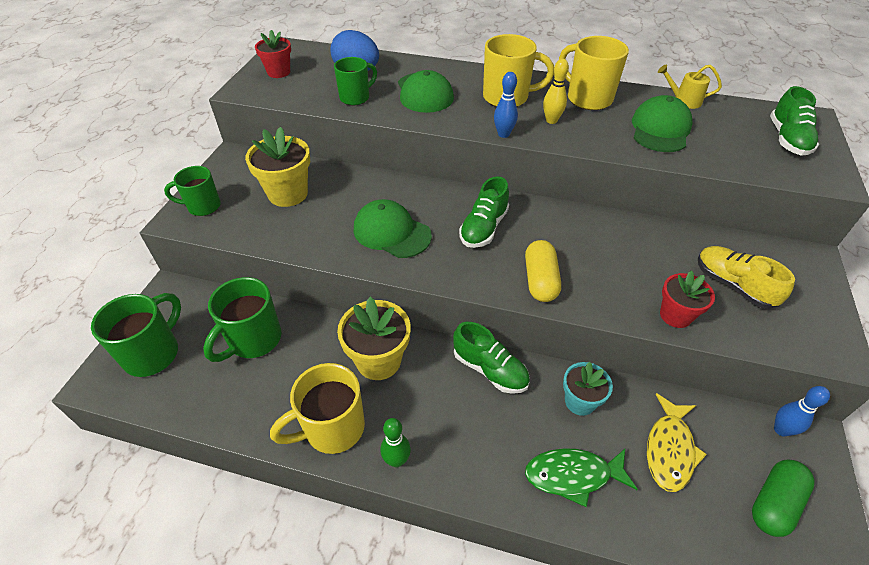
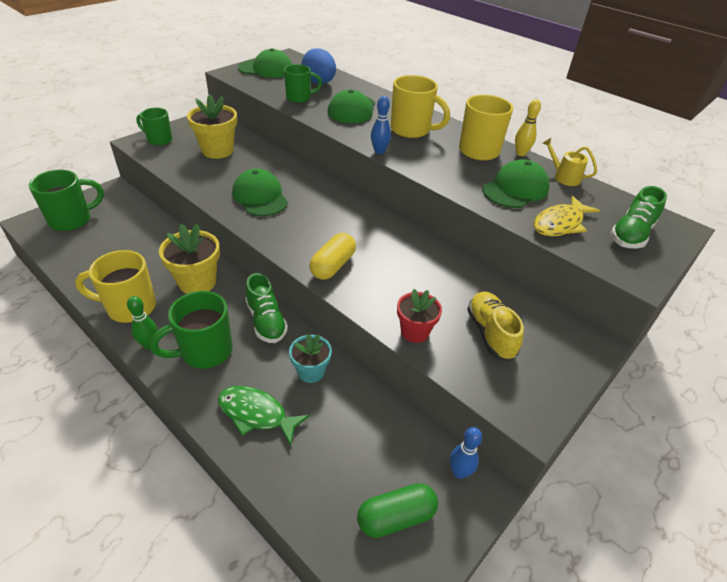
camera: 25 degrees right, 5 degrees down
(253, 340) = (134, 237): green mug -> green mug (205, 351)
(279, 72) = (266, 69): red flower pot -> green cap
(483, 228) = (328, 218): green shoe -> none
(551, 120) = (428, 155): yellow bowling pin -> yellow bowling pin (520, 153)
(669, 449) = (347, 436): yellow fish -> yellow fish (560, 224)

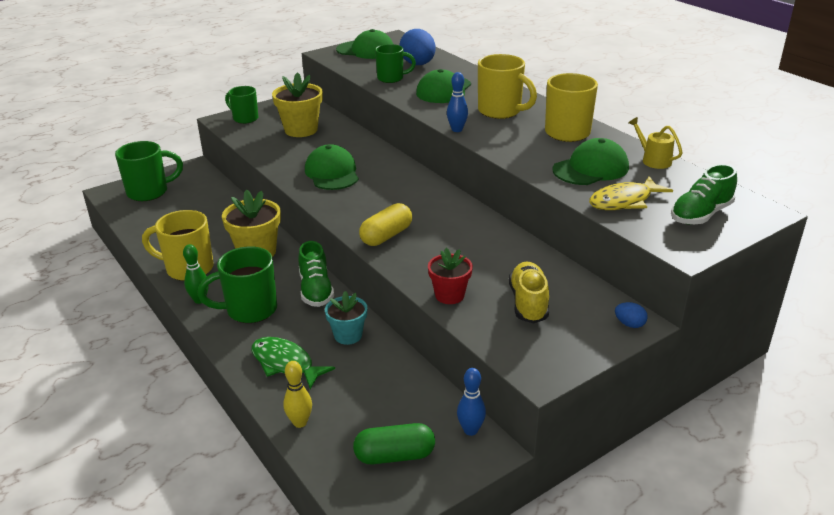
camera: 15 degrees right, 10 degrees down
(520, 153) = (615, 136): yellow bowling pin -> yellow bowling pin (300, 422)
(587, 348) = (629, 324): none -> blue egg

